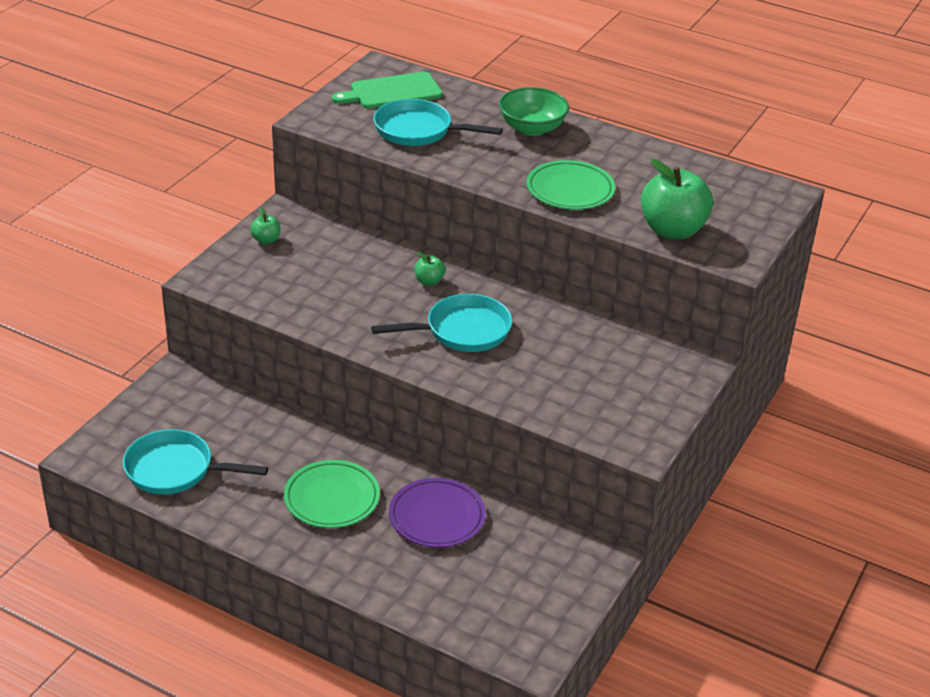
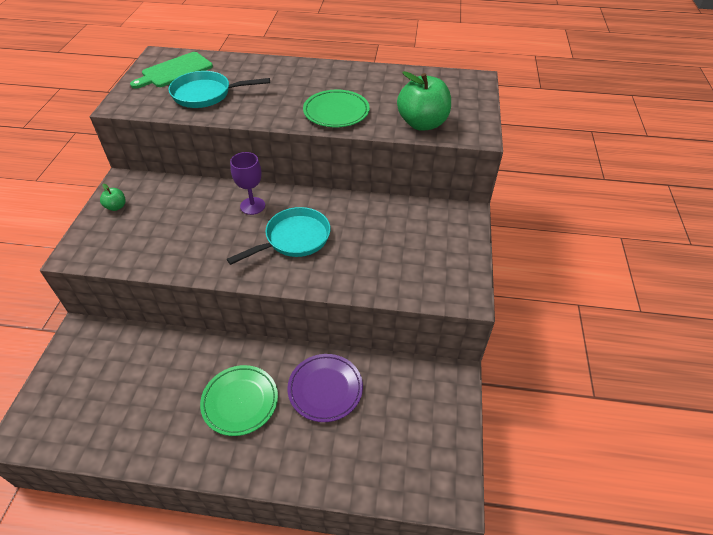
camera: 20 degrees left, 10 degrees up
(175, 470) = (103, 421): turquoise pan -> none
(429, 281) = (252, 206): green apple -> purple goblet
(532, 128) = (287, 74): green bowl -> none

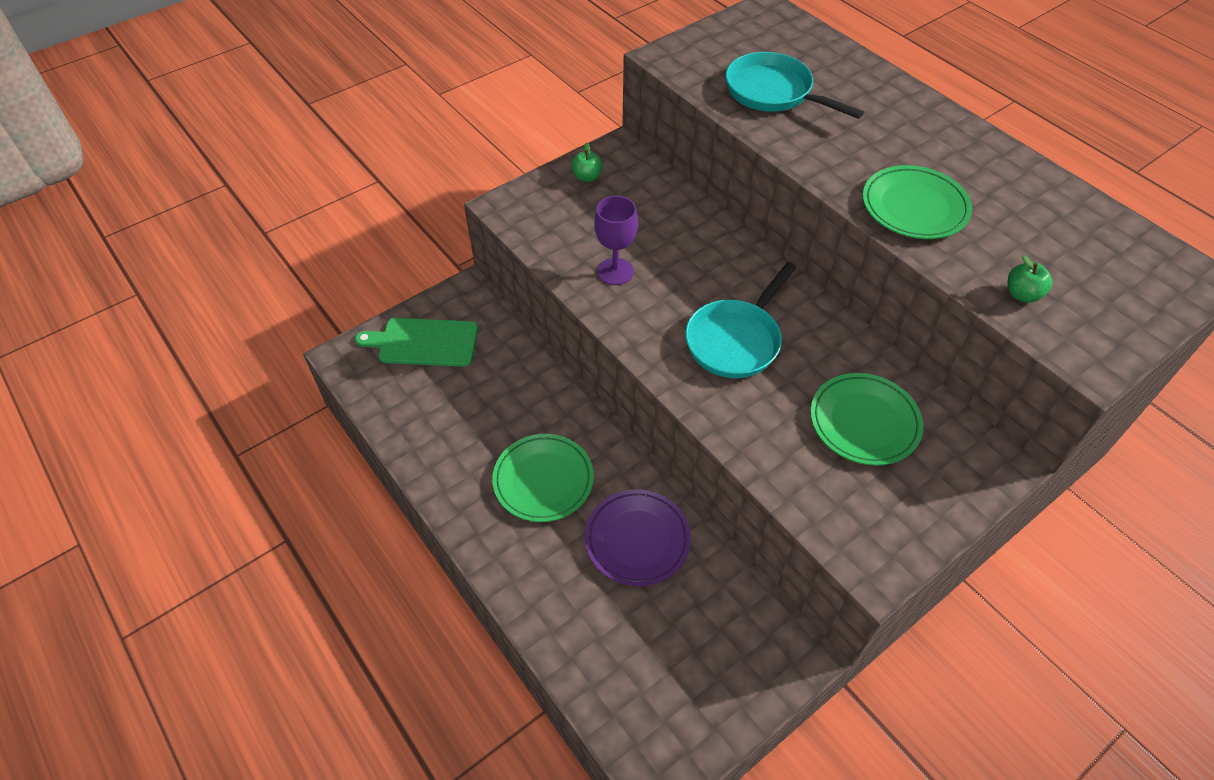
camera: 45 degrees right, 5 degrees up
(175, 71) = (767, 41): green cutting board -> green cutting board (424, 342)
(252, 206) = (728, 268): purple goblet -> purple goblet (615, 271)
(294, 239) = (735, 340): turquoise pan -> turquoise pan turned 120 degrees clockwise
(395, 235) = (864, 422): none -> green plate
(422, 123) = (1022, 294): green apple -> green apple, size x0.45

